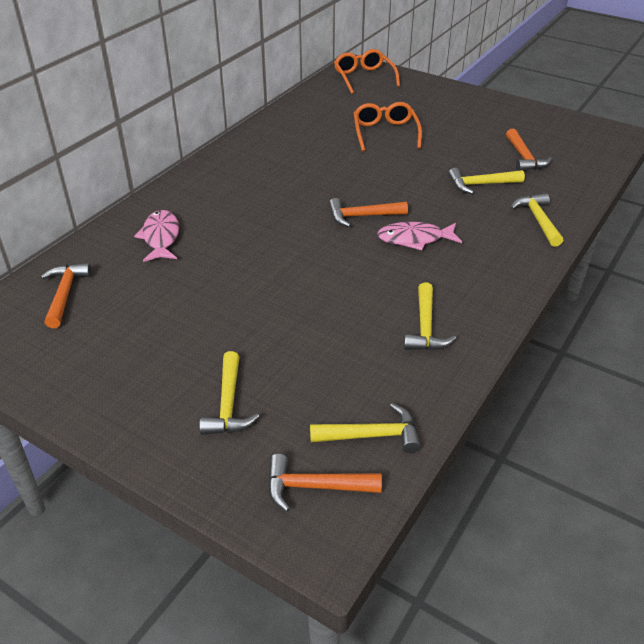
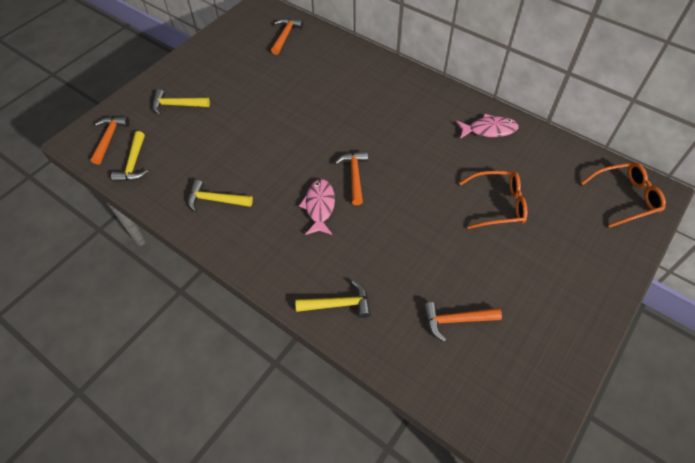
camera: 95 degrees right, 15 degrees up
(65, 294) = (285, 36): orange hammer -> orange hammer turned 75 degrees counterclockwise
(161, 237) = (337, 69): pink fish -> pink fish (489, 130)
(480, 185) = (401, 269): yellow hammer -> none

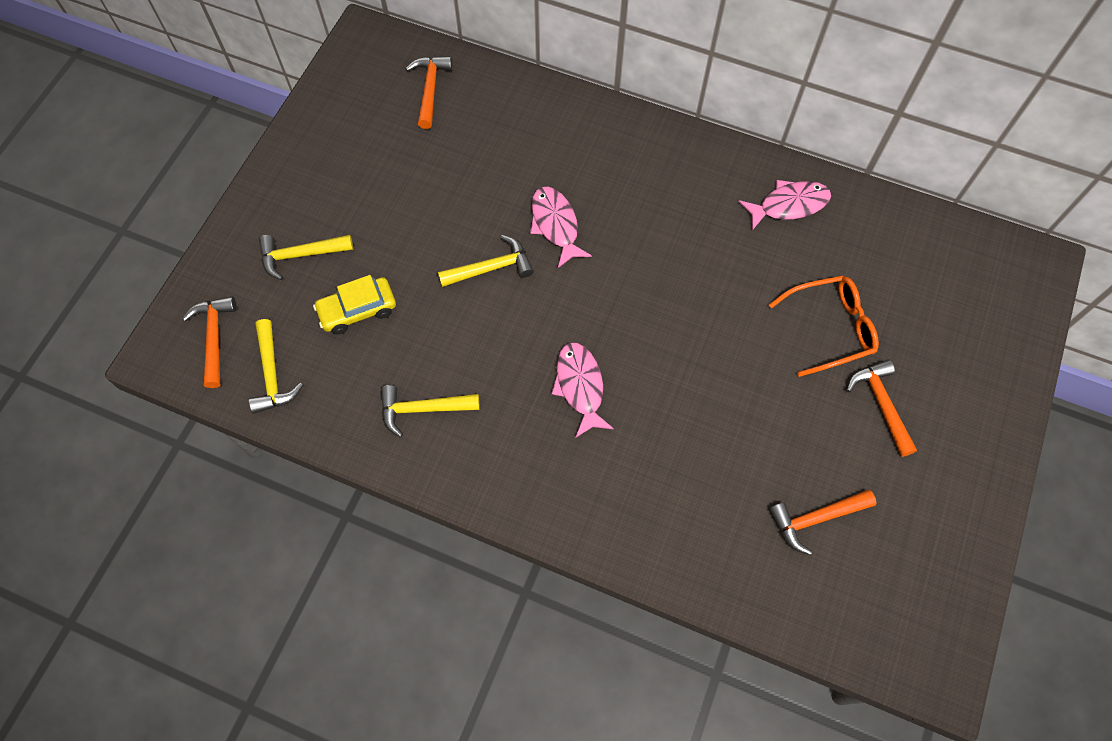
camera: 15 degrees left, 10 degrees up
(198, 139) = (357, 310): none -> yellow car
(335, 115) = (555, 225): none -> pink fish
(338, 304) = (653, 532): yellow hammer -> yellow hammer (491, 268)
(354, 176) = (615, 324): orange hammer -> orange hammer (880, 404)
(626, 197) = (999, 280): orange glasses -> none

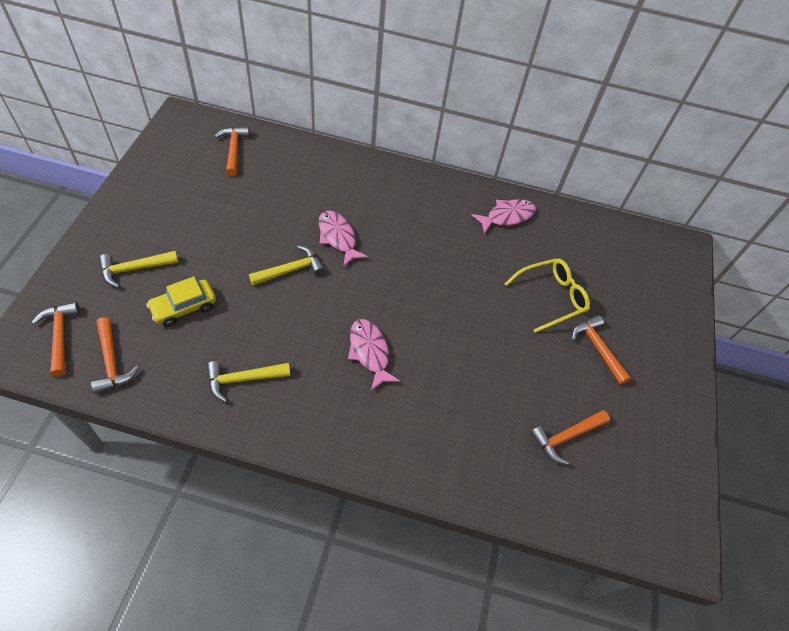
camera: 15 degrees left, 10 degrees down
(272, 375) = (112, 362): yellow hammer -> orange hammer
(831, 328) = (552, 297): orange glasses -> yellow glasses

